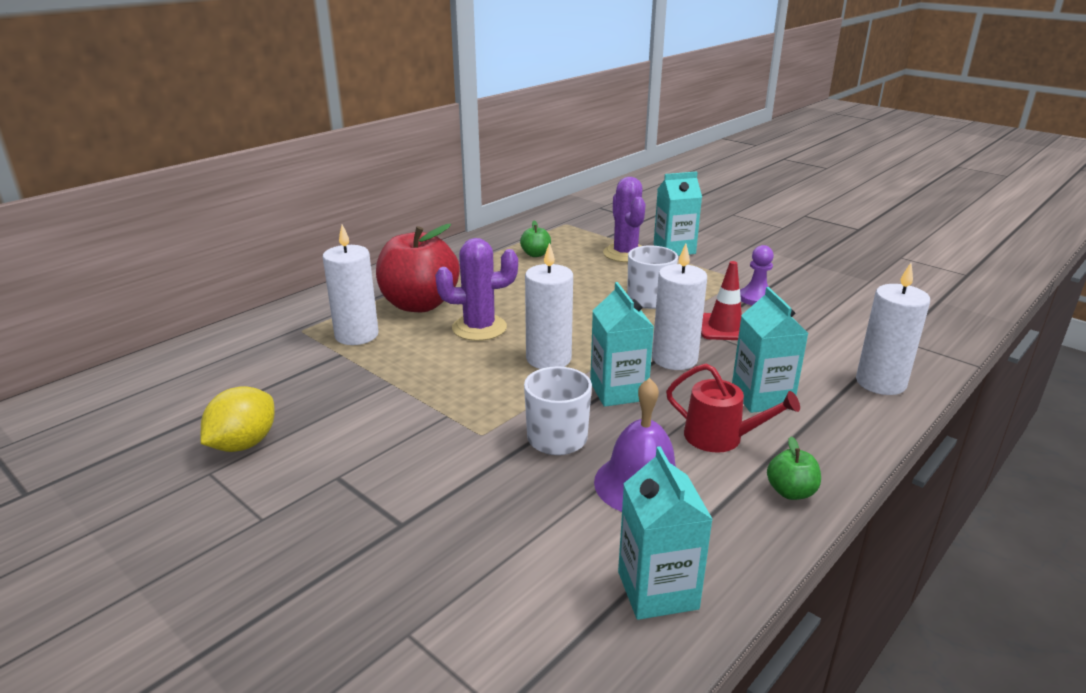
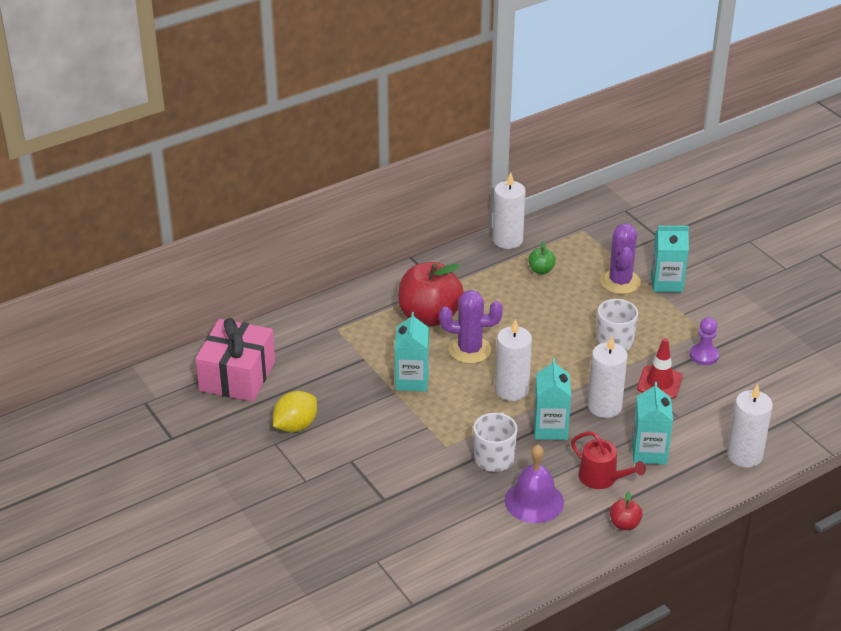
camera: 15 degrees right, 10 degrees up
(154, 397) = (237, 376): none -> pink gift
(356, 335) = (377, 341): white candle -> white candle (507, 240)
(657, 590) = (514, 565): turquoise carton -> turquoise carton (412, 380)
(790, 492) = (624, 524): green apple -> red apple

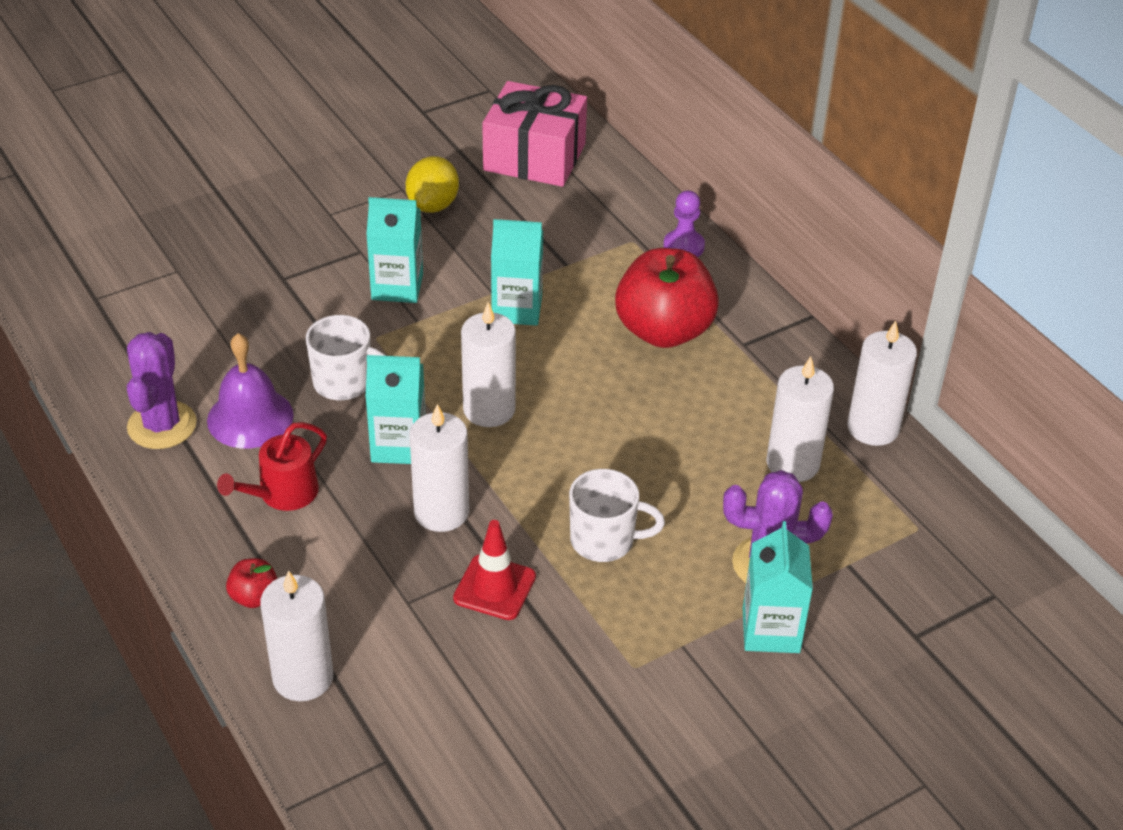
camera: 90 degrees right, 5 degrees up
(295, 426) = (433, 205): yellow lemon -> yellow lemon turned 60 degrees clockwise
(469, 350) = (583, 369): purple cactus -> purple cactus (162, 425)
(541, 270) = (792, 463): green apple -> white candle
(624, 524) = (183, 509): red apple -> red apple (254, 597)
(649, 452) = (330, 555): turquoise carton -> turquoise carton (397, 287)
(704, 355) = (563, 658): purple pawn -> purple pawn (683, 246)

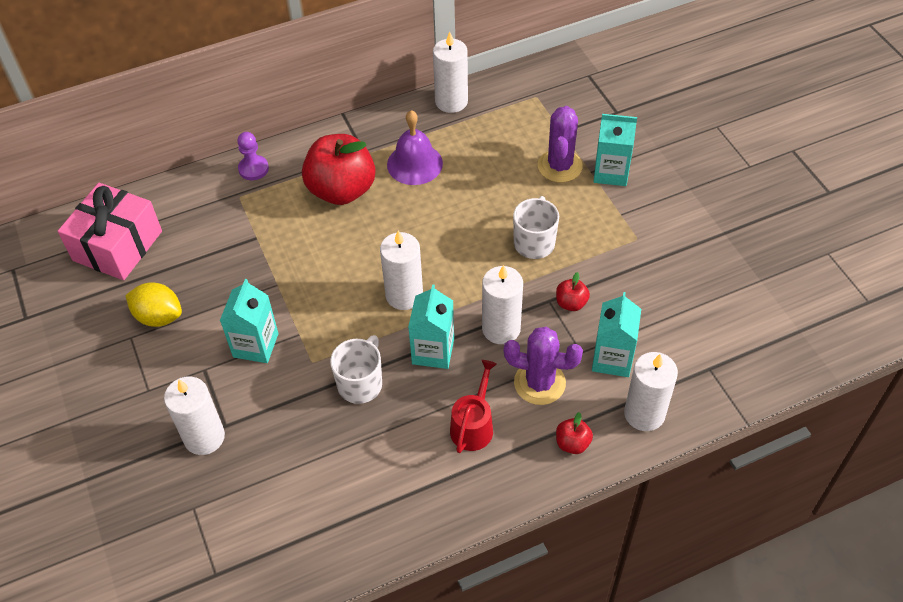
camera: 80 degrees left, 10 degrees up
(162, 425) = (388, 511): purple cactus -> purple cactus (539, 383)
(250, 417) = (389, 448): purple bell -> purple bell (414, 164)
(282, 494) = (473, 425): red watering can -> red watering can turned 120 degrees counterclockwise
(494, 587) = (571, 303): red traffic cone -> red apple
(517, 309) = (299, 271): turquoise carton -> turquoise carton (612, 359)
(792, 463) = (477, 143): white candle -> white candle (204, 437)

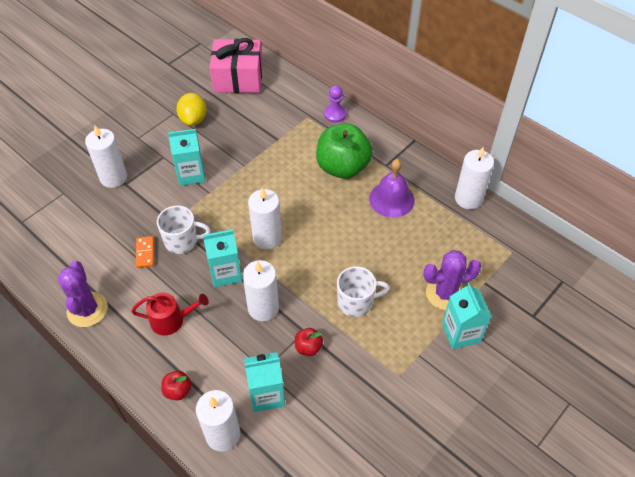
camera: 65 degrees right, 0 degrees up
(341, 190) = (342, 167): red apple -> green apple
(356, 429) = (145, 253): none -> orange domino
(539, 383) = (224, 350): purple cactus -> purple cactus (87, 310)

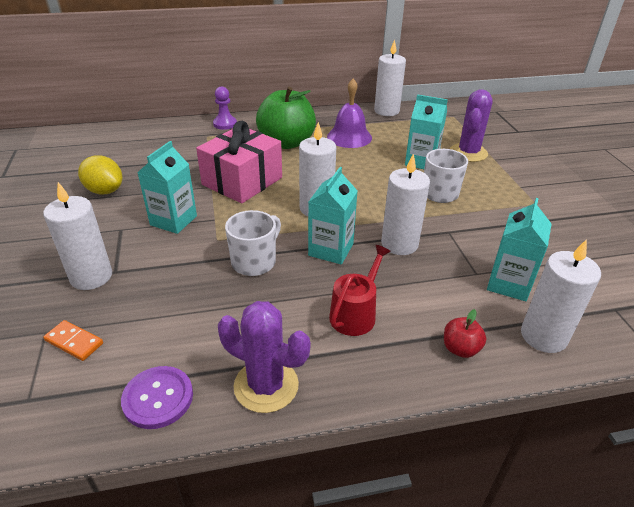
camera: 55 degrees left, 15 degrees down
(51, 270) = (158, 398): none -> purple button
(145, 253) = (236, 296): orange domino -> orange domino (74, 342)
(238, 78) = (100, 148): pink gift -> pink gift (242, 181)
(308, 347) = (470, 236): red apple -> none
(460, 333) = (512, 162): turquoise carton -> turquoise carton (421, 162)

